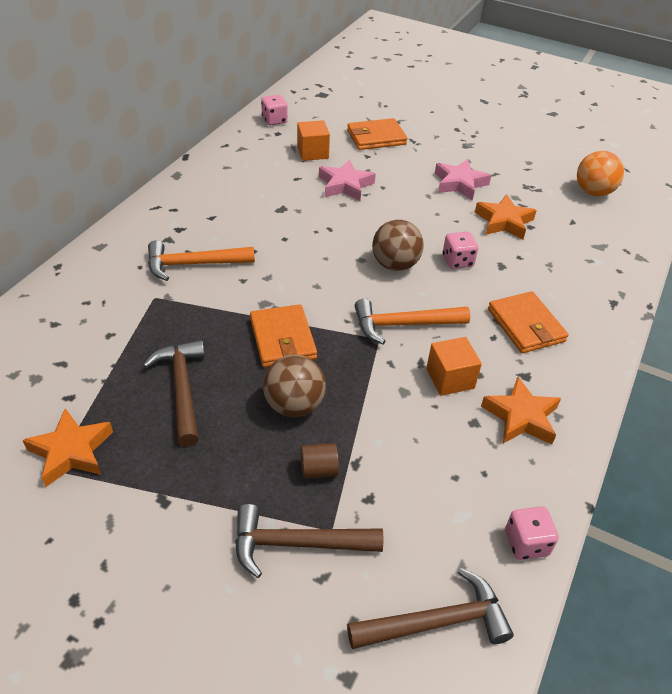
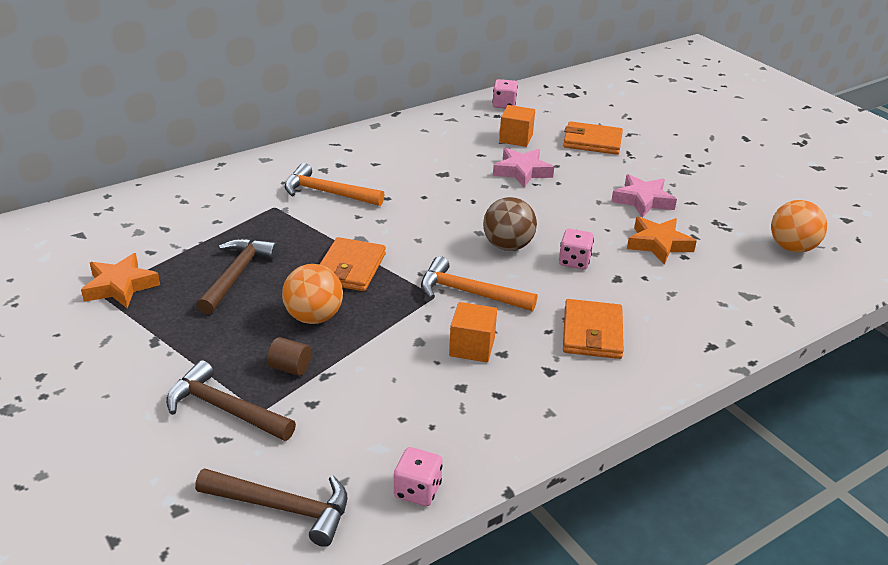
camera: 30 degrees right, 10 degrees down
(294, 405) = (314, 317): brown ball -> orange ball
(521, 417) = (511, 400): orange star -> none

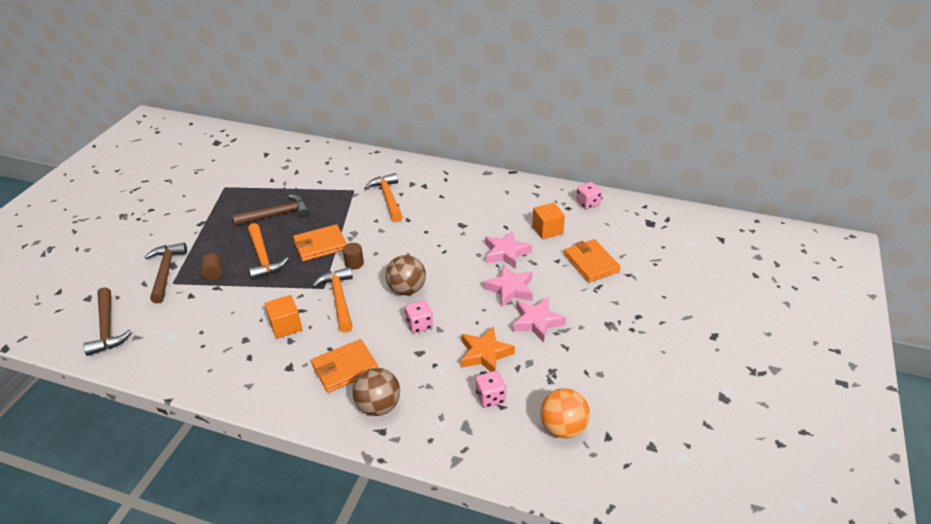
camera: 55 degrees right, 5 degrees up
(120, 286) = (235, 189): orange star -> none
(314, 317) = (263, 258): orange ball -> orange hammer
(417, 490) = (147, 366): pink dice -> pink dice (490, 397)
(418, 259) = (354, 263): none -> brown cylinder
(579, 193) = (510, 289): none -> pink star
(673, 334) = (378, 406): none -> brown ball

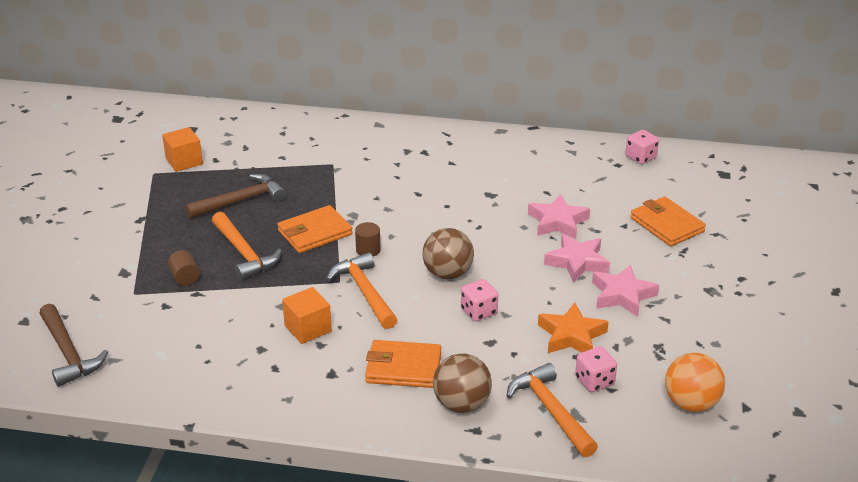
camera: 10 degrees left, 5 degrees down
(166, 271) = (118, 280): brown hammer -> none
(345, 368) = (403, 368): orange wallet -> orange wallet turned 45 degrees clockwise
(388, 198) = (382, 170): orange hammer -> orange hammer (550, 410)
(547, 230) = (600, 191): orange cube -> orange cube (184, 161)

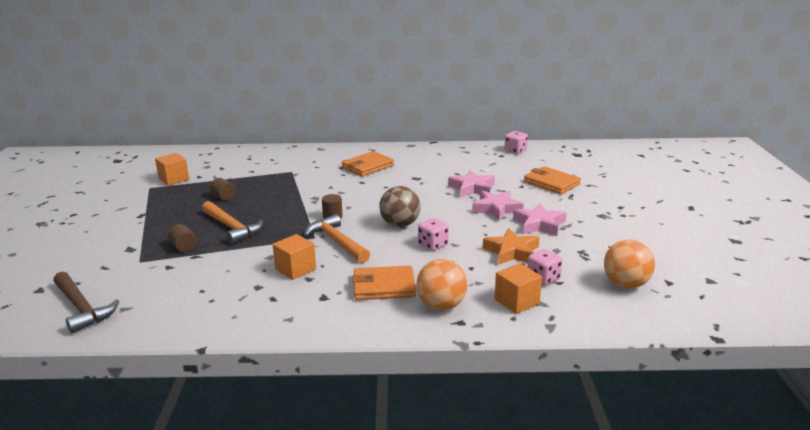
camera: 10 degrees left, 10 degrees down
(241, 201) = (223, 197): brown hammer -> brown cylinder
(315, 233) = (287, 210): orange wallet -> orange wallet (368, 166)
(461, 404) = (441, 305): brown ball -> orange ball
(550, 410) = (516, 301): orange hammer -> orange cube

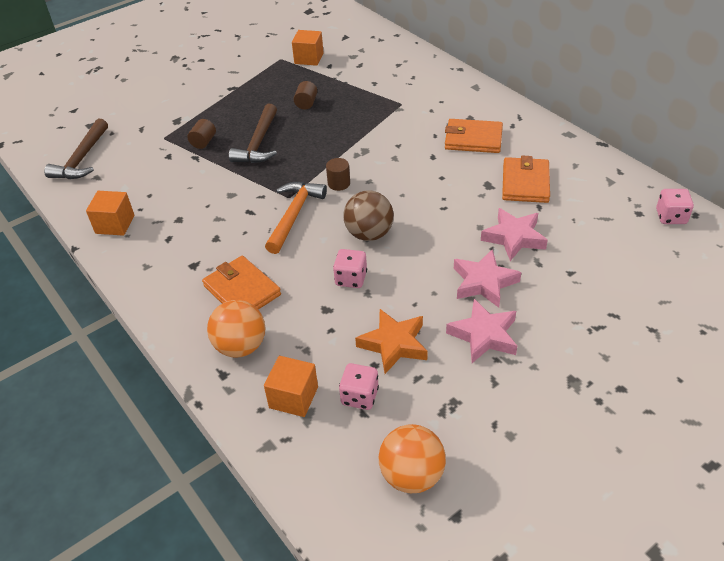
camera: 55 degrees right, 20 degrees up
(232, 227) = (258, 143): orange hammer -> brown hammer
(295, 269) = (224, 221): orange cube -> orange cube (115, 224)
(551, 183) = (612, 294): orange wallet -> orange wallet (525, 183)

